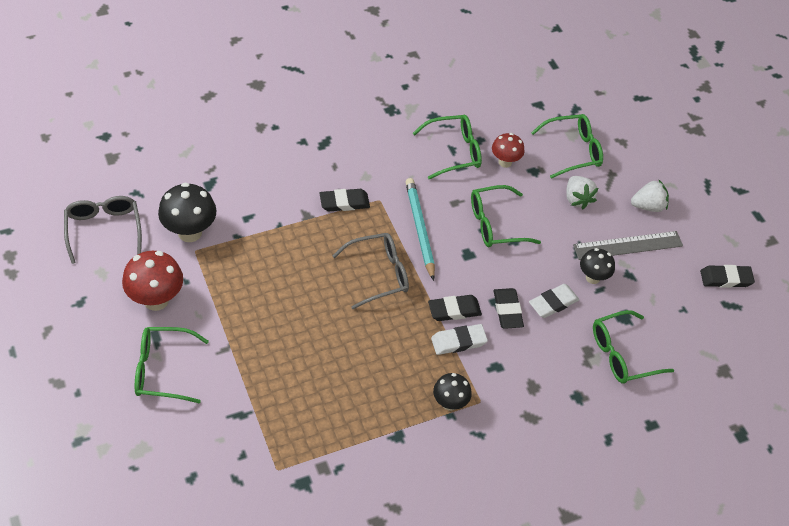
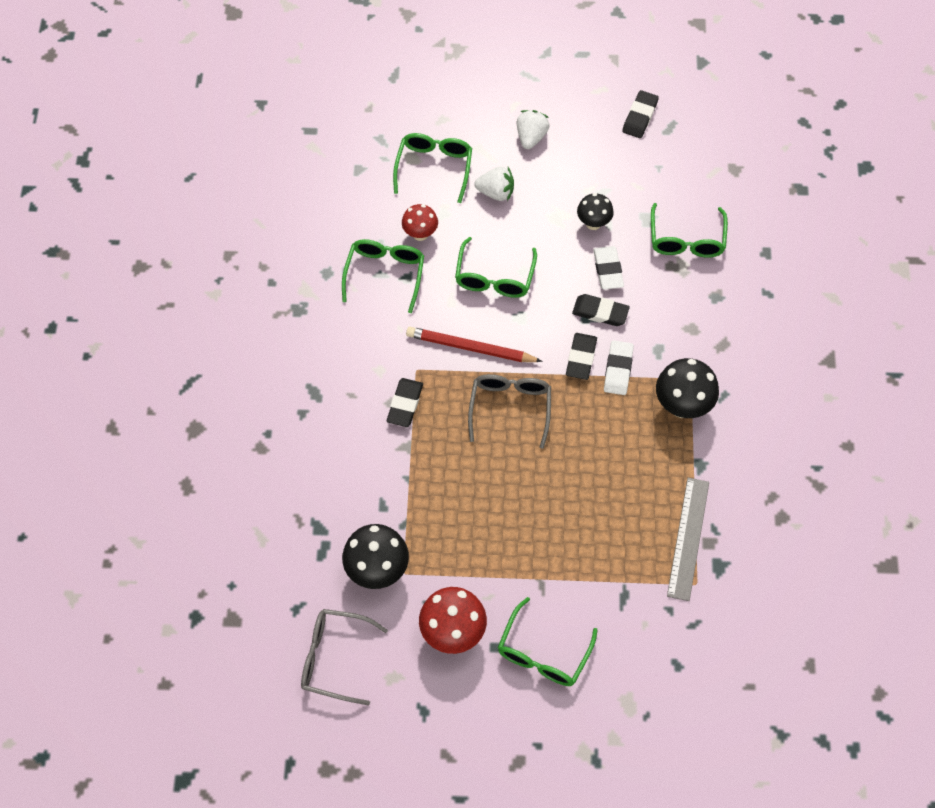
camera: 60 degrees left, 10 degrees up
(419, 229) = (470, 348): turquoise pencil -> red pencil
(449, 403) = (682, 406): black mushroom -> black mushroom, size x1.61
(628, 246) = (569, 176): grey ruler -> grey ruler (688, 538)

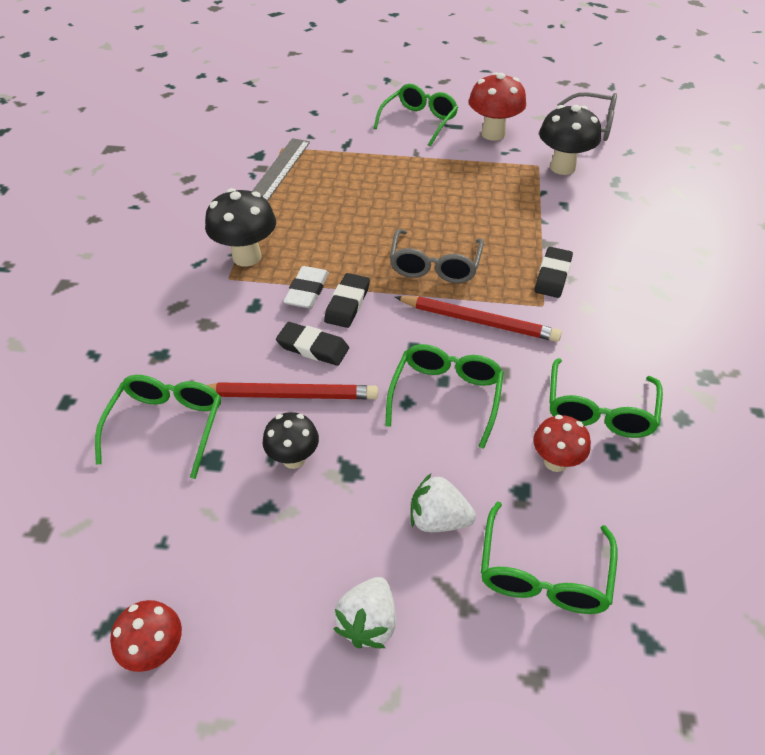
camera: 175 degrees left, 15 degrees down
(608, 270) = (289, 395): white eraser -> red pencil
(640, 117) = (156, 651): black eraser -> red mushroom

